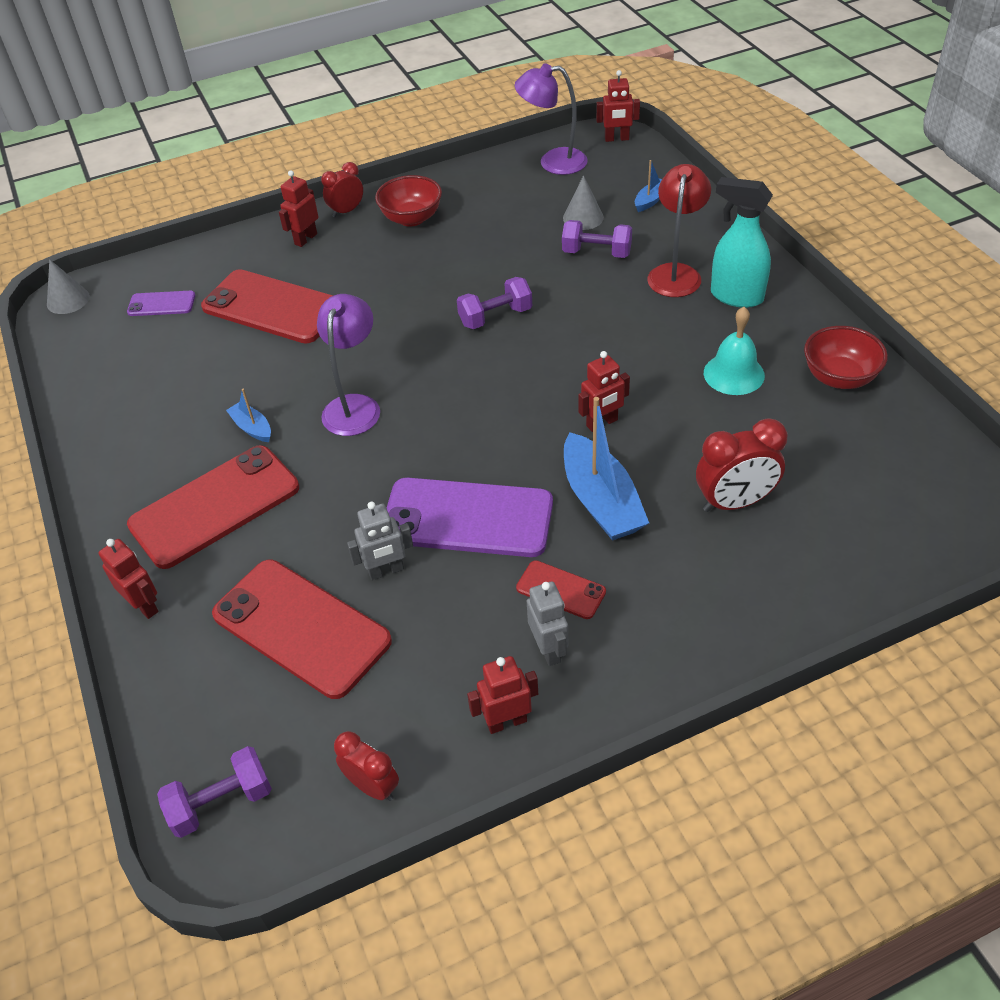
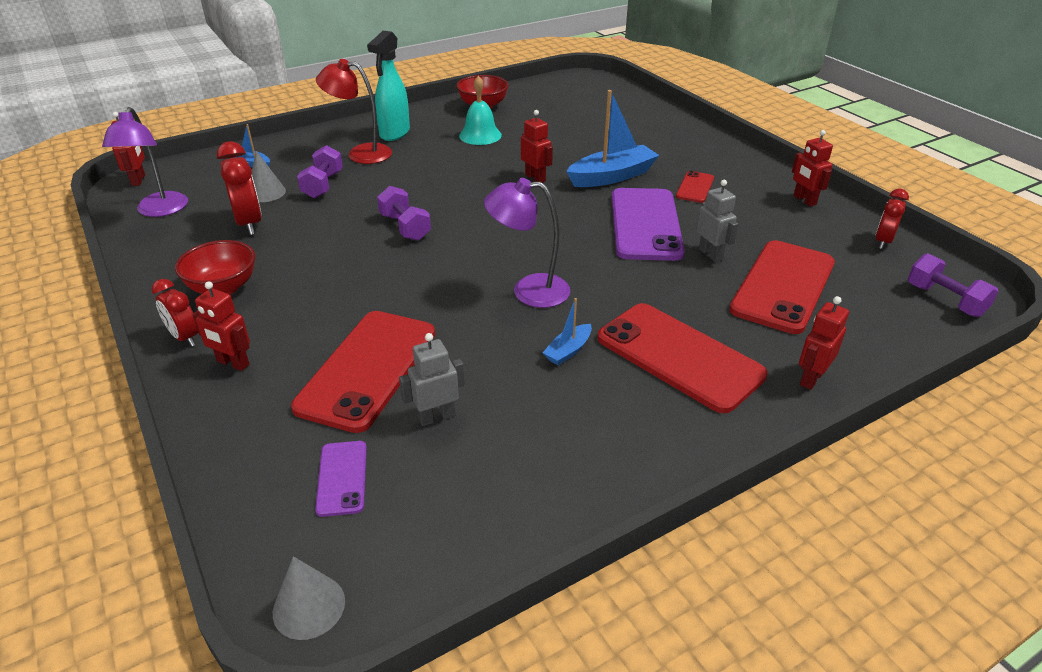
camera: 100 degrees left, 10 degrees down
(549, 649) = (743, 189): grey robot -> grey robot (436, 416)
(735, 502) = (600, 136): red clock -> red clock (249, 223)

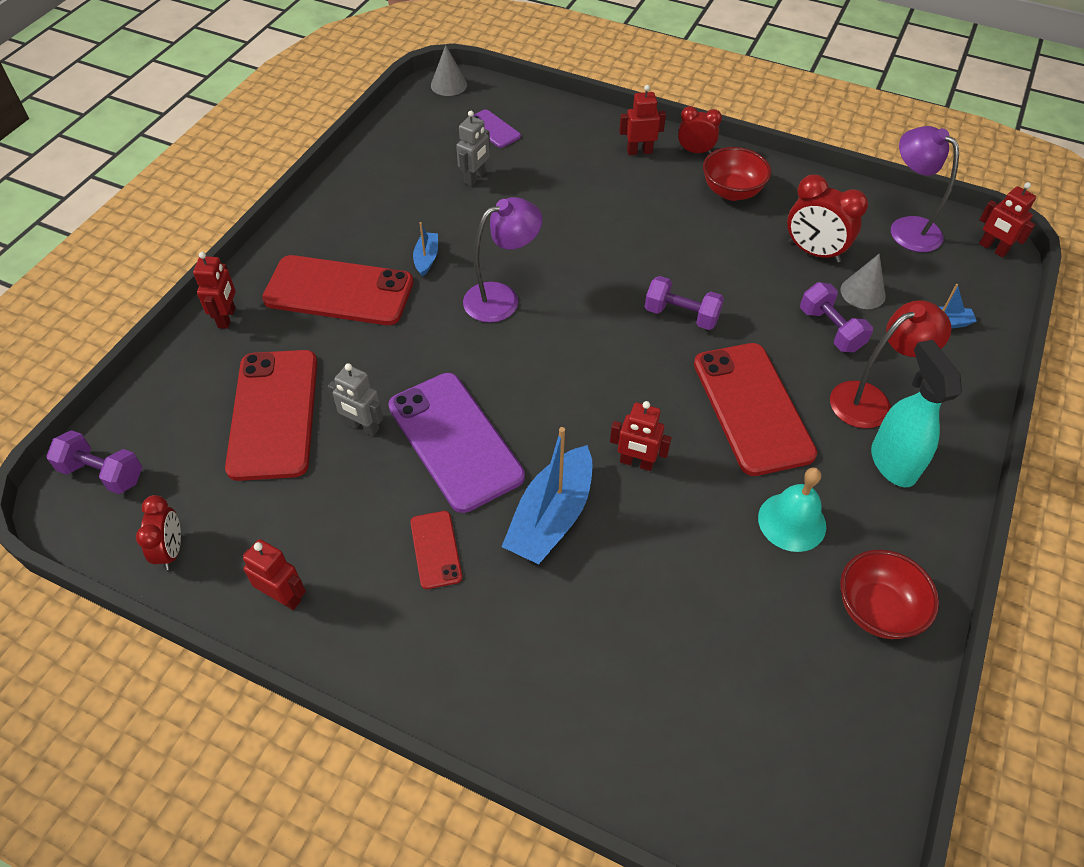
camera: 145 degrees right, 15 degrees up
(368, 369) = (551, 185): red phone -> red phone (752, 408)

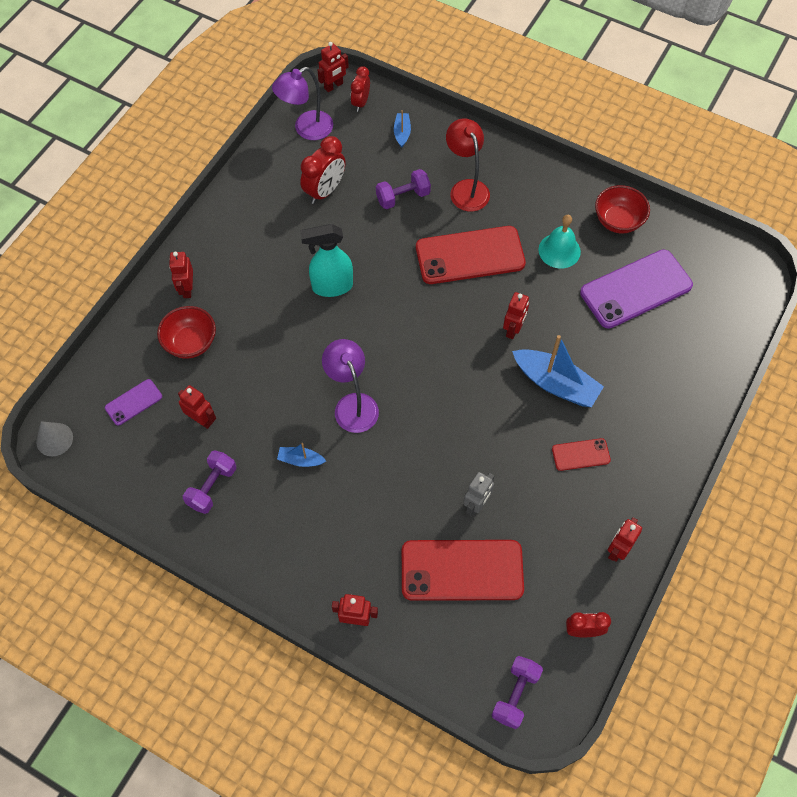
camera: 85 degrees left, 10 degrees up
(339, 291) = (332, 529): red phone -> none
(455, 441) = (492, 441): purple phone -> purple phone (636, 289)
(475, 178) = (201, 419): grey robot -> red robot
(681, 315) = (381, 285): purple dumbbell -> purple dumbbell (212, 487)
(695, 151) = (194, 248): red clock -> red clock (360, 103)
(731, 191) = (249, 231): red bowl -> red bowl (191, 343)
(863, 292) = (369, 170): grey cone -> none
(892, 462) = (516, 189): turquoise spray bottle -> turquoise spray bottle (331, 286)

